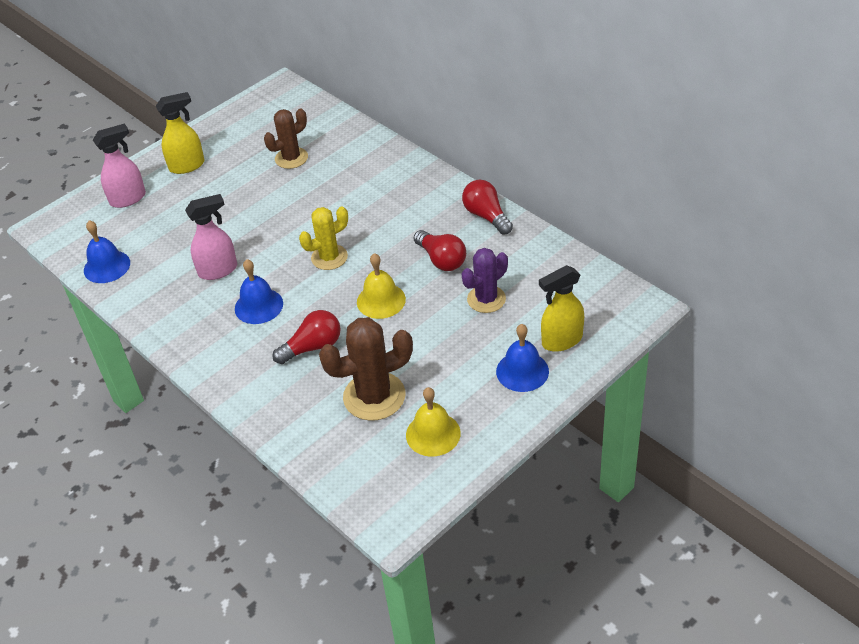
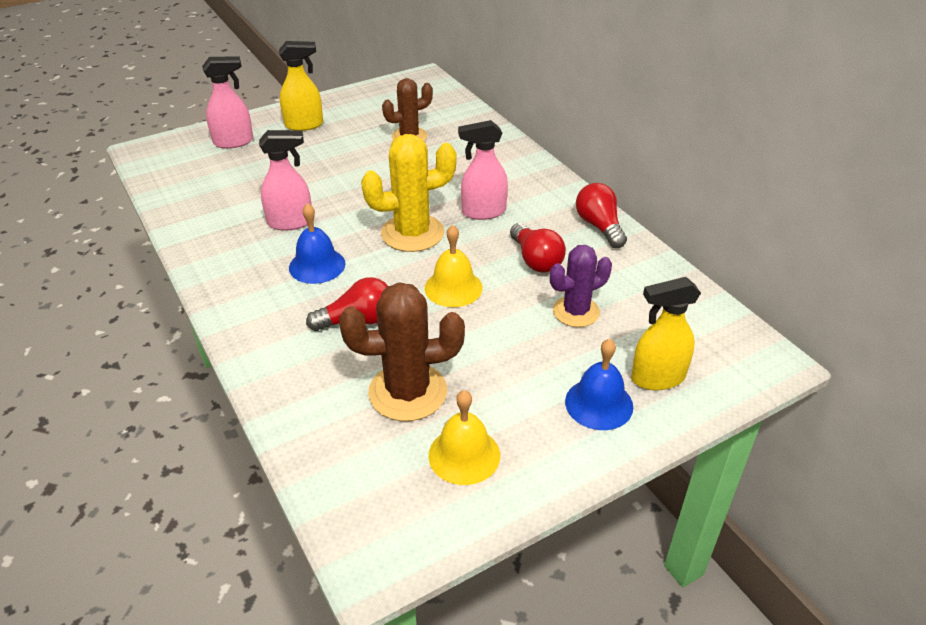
camera: 10 degrees right, 5 degrees down
(107, 266) = (181, 197): blue bell -> none
(329, 257) = (412, 233): yellow cactus -> yellow cactus, size x1.51
(383, 223) = (483, 212): none -> pink spray bottle

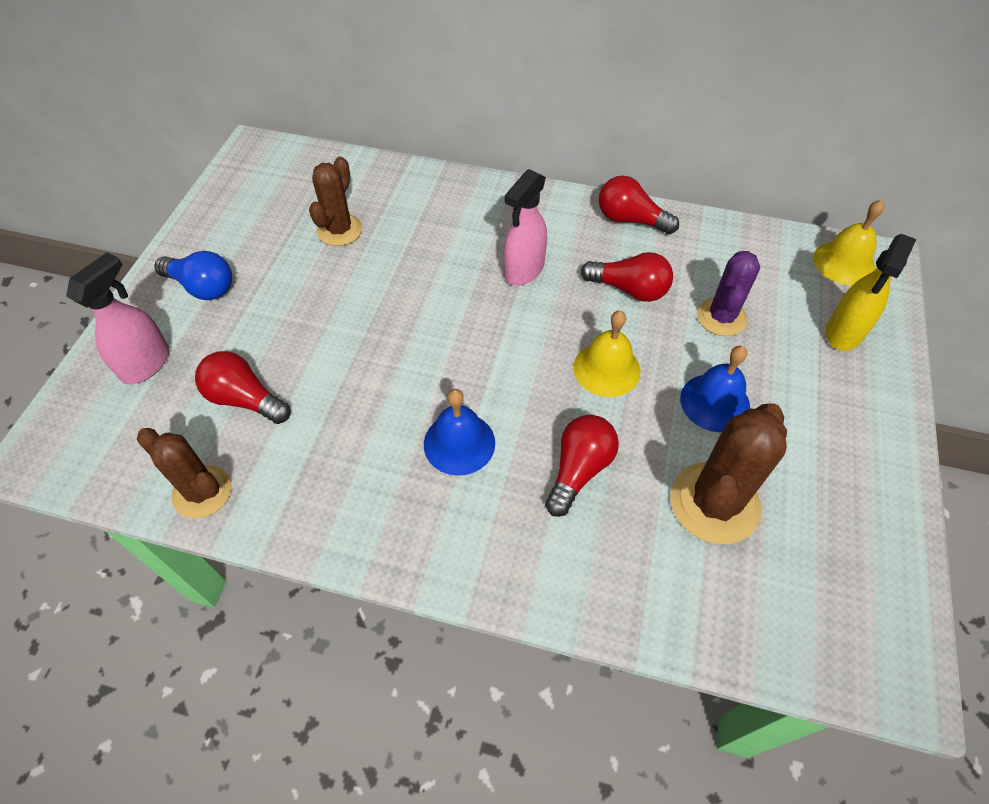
camera: 45 degrees left, 15 degrees up
(179, 206) = (202, 492): none -> brown cactus
(251, 182) = (245, 399): none -> red light bulb
(291, 222) = (362, 415): pink spray bottle -> none
(304, 125) = (202, 287): yellow spray bottle -> blue light bulb
(412, 233) = (495, 339): yellow cactus -> none
(464, 455) = (827, 520): yellow bell -> yellow bell (844, 263)
(599, 404) = (841, 388): blue bell -> blue bell (715, 402)

